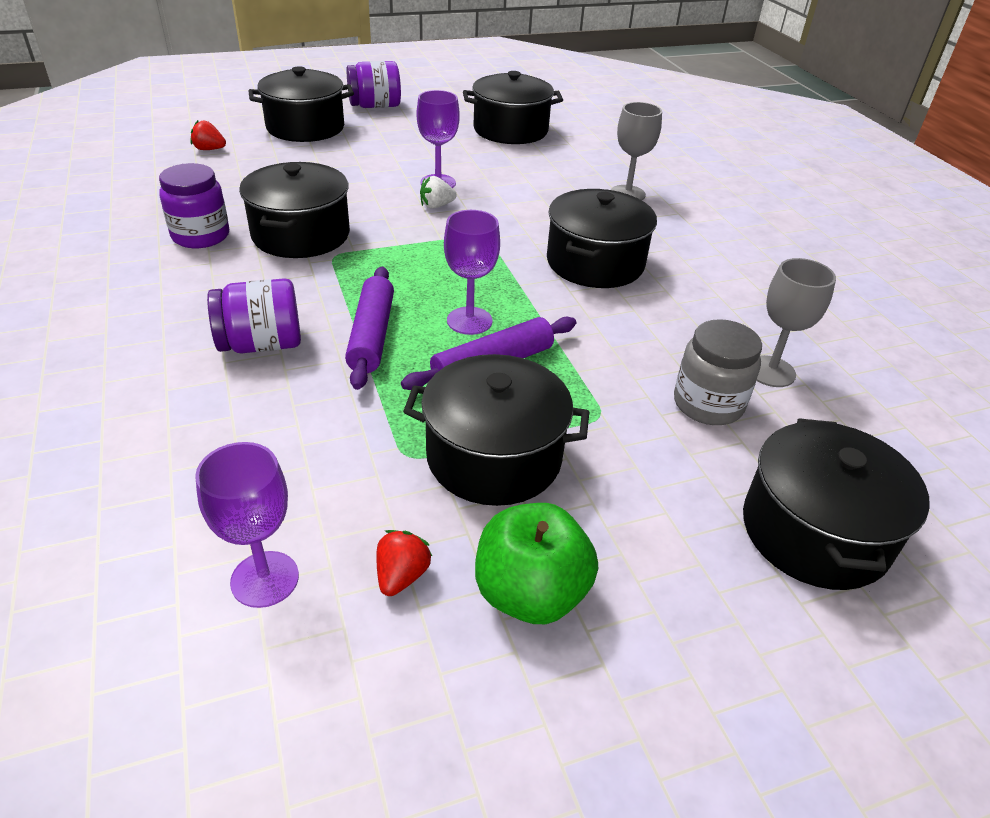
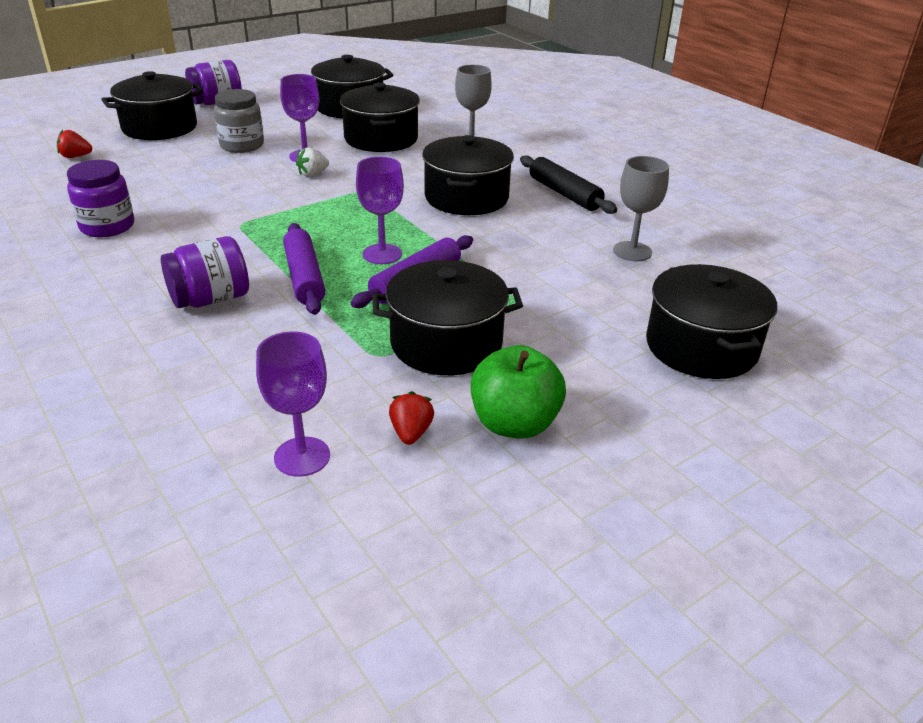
camera: 15 degrees left, 5 degrees down
(301, 235) = (201, 212): black pot -> black pot (381, 139)
(708, 404) = (594, 280): grey jar -> grey jar (242, 145)
(714, 277) = (564, 194): none -> black rolling pin

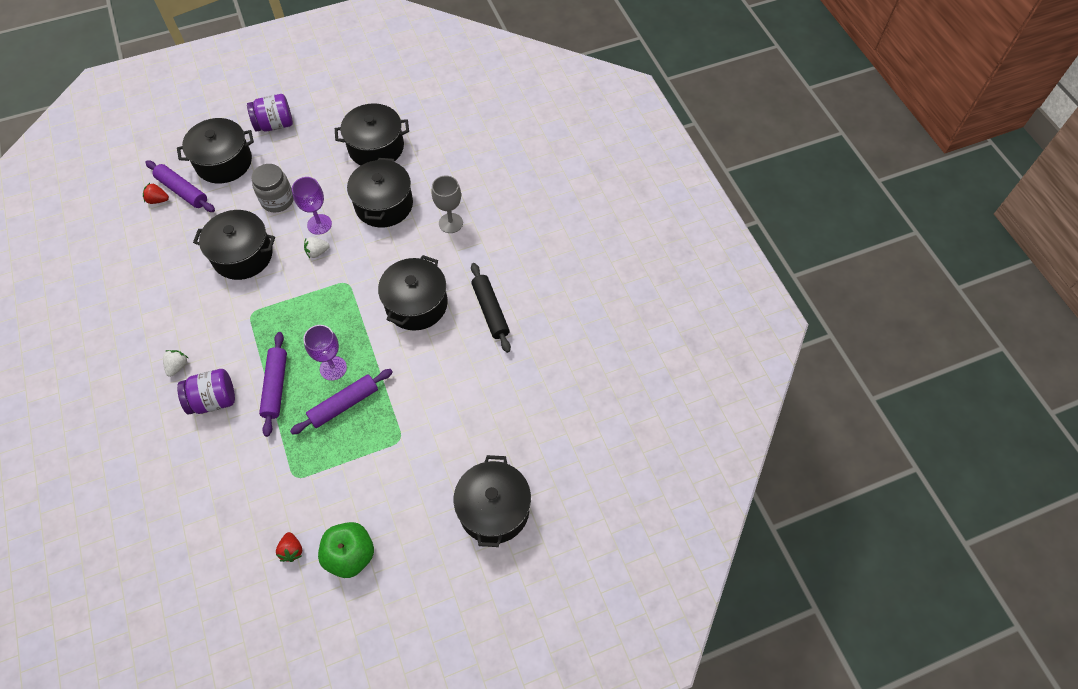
camera: 15 degrees right, 25 degrees up
(107, 226) = (166, 302): purple jar -> none
(109, 148) = (182, 191): none -> purple rolling pin
(142, 276) = (177, 366): none -> white strawberry
(302, 456) = (229, 557): purple goblet -> none
(411, 433) = (292, 550): red strawberry -> red strawberry turned 150 degrees clockwise
(446, 343) = (340, 474): black pot -> black pot (243, 255)
(632, 251) = (503, 396): grey goblet -> none

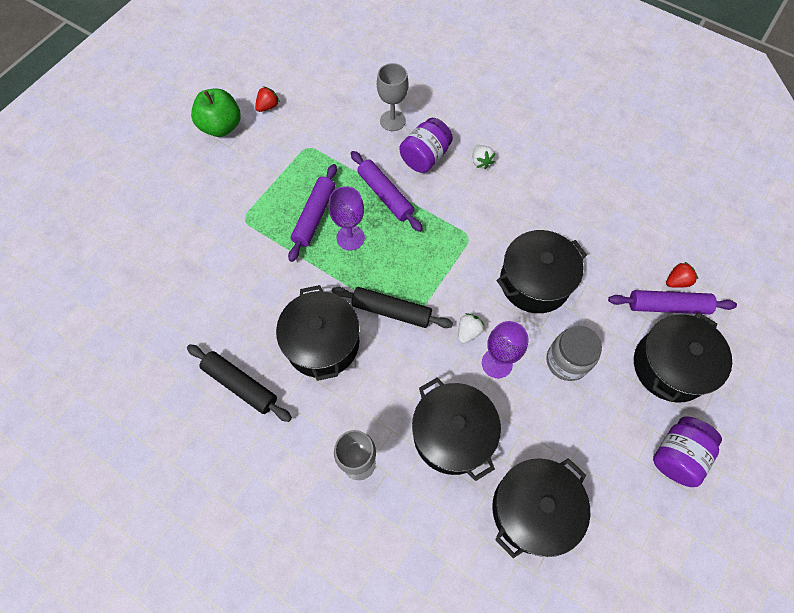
camera: 145 degrees right, 5 degrees up
(203, 455) = (392, 121): none -> grey goblet
(292, 550) = (268, 106): red strawberry -> red strawberry turned 90 degrees clockwise
(353, 296) = (391, 311): none -> black rolling pin
(494, 509) = (125, 215): black pot -> none

